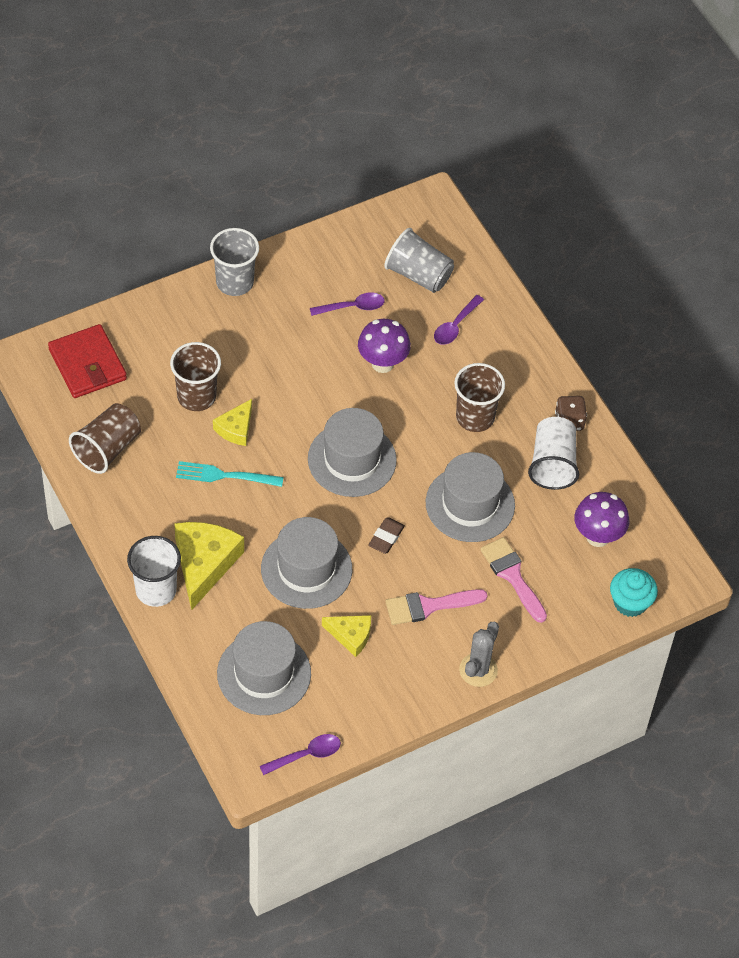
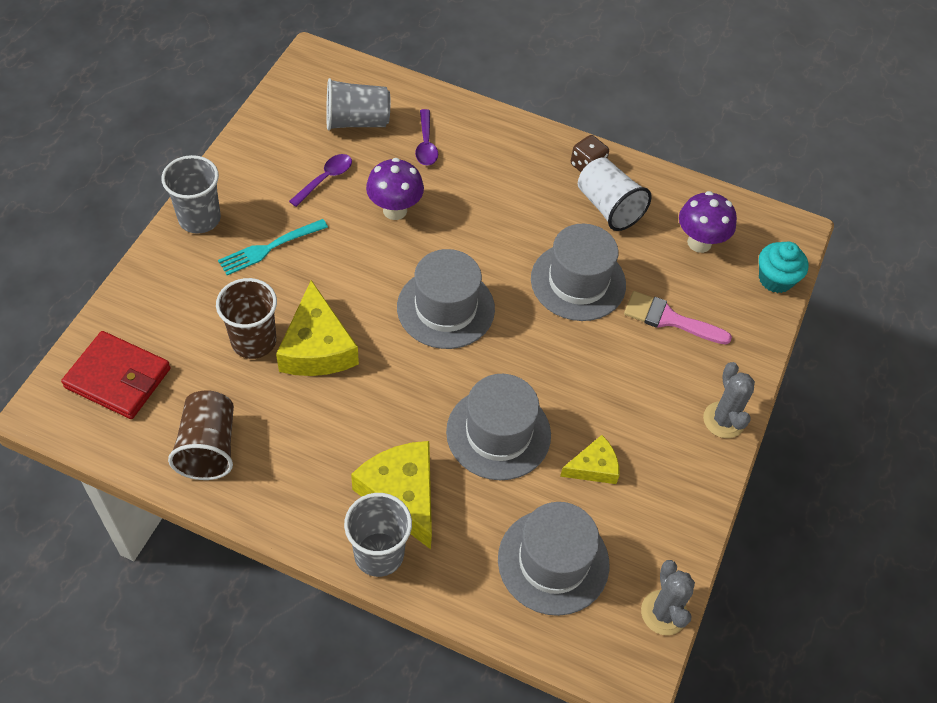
camera: 40 degrees left, 0 degrees up
(156, 590) = (379, 554): white cup -> grey cup
(225, 475) = (346, 397): turquoise fork -> turquoise fork (270, 248)
(236, 428) = (317, 347): yellow cheese -> yellow cheese, size x1.75
(306, 755) = (664, 612): purple spoon -> grey cactus
(386, 537) = (538, 357): brown eraser -> none
(429, 606) = (631, 392): pink brush -> none
(475, 417) = (512, 208): brown cup -> none

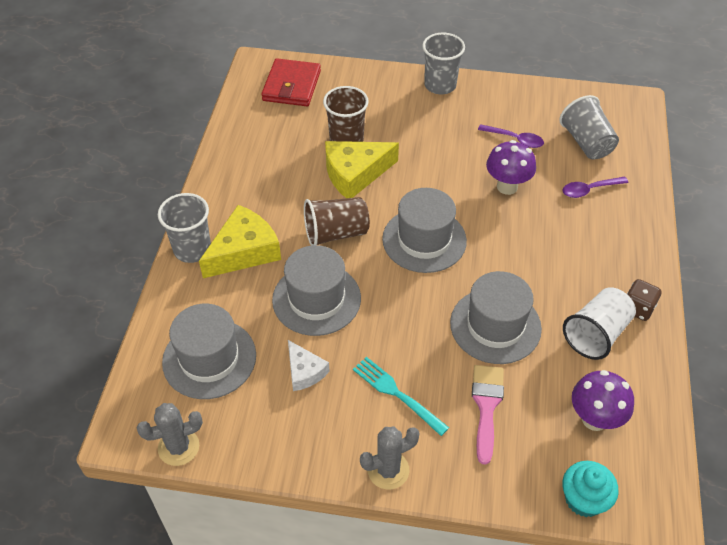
camera: 80 degrees right, 5 degrees down
(208, 447) = (253, 141): brown cup -> brown cup (336, 233)
(270, 248) = (432, 126): turquoise fork -> turquoise fork (397, 394)
(593, 467) = (304, 371): yellow cheese -> white cheese

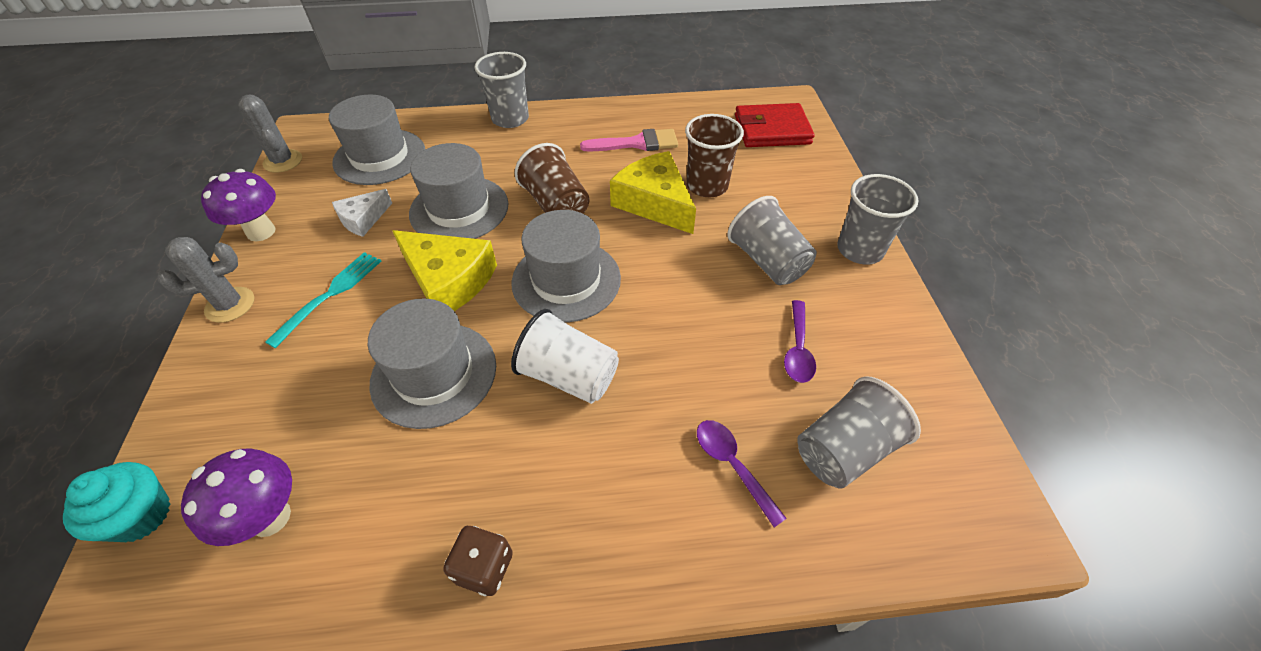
camera: 75 degrees right, 0 degrees up
(244, 251) = (515, 149): yellow cheese -> yellow cheese (449, 280)
(388, 470) = (230, 305): grey cactus -> grey cactus turned 75 degrees counterclockwise
(437, 131) = (767, 261): none -> grey cup
(486, 406) = (305, 382): pink brush -> pink brush (636, 143)
(507, 187) = (693, 352): purple mushroom -> purple mushroom (261, 232)
(596, 334) = (426, 505): white cup -> white cup (569, 376)

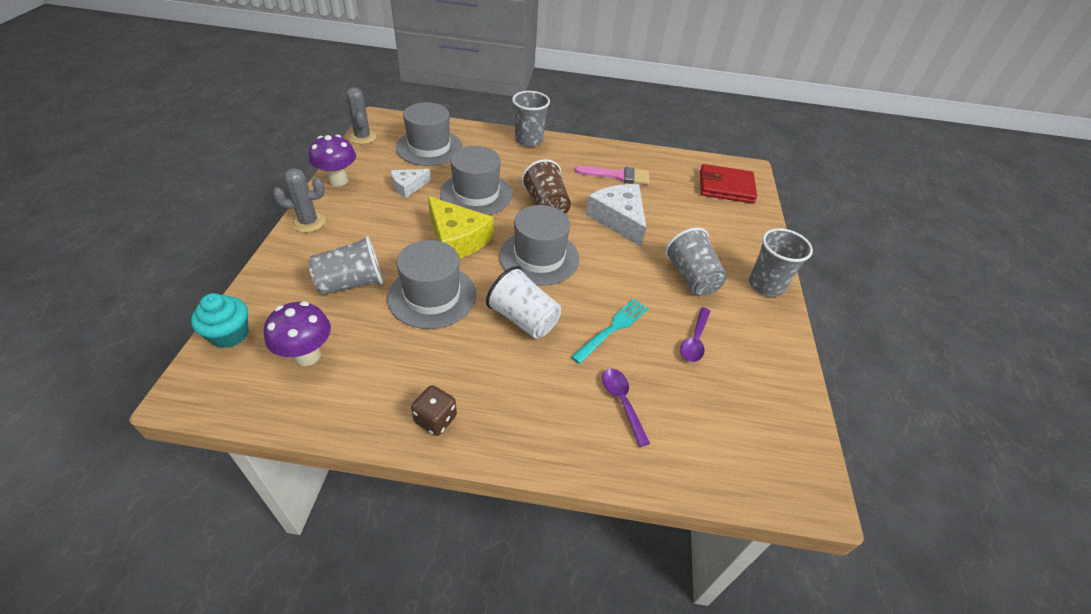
camera: 10 degrees right, 5 degrees down
(330, 295) = (375, 230): turquoise fork -> turquoise fork (612, 328)
(654, 202) = (619, 219): yellow cheese -> white cheese
(707, 186) = (662, 216): brown cup -> none
(844, 449) = (707, 413): grey cup -> grey cup (351, 283)

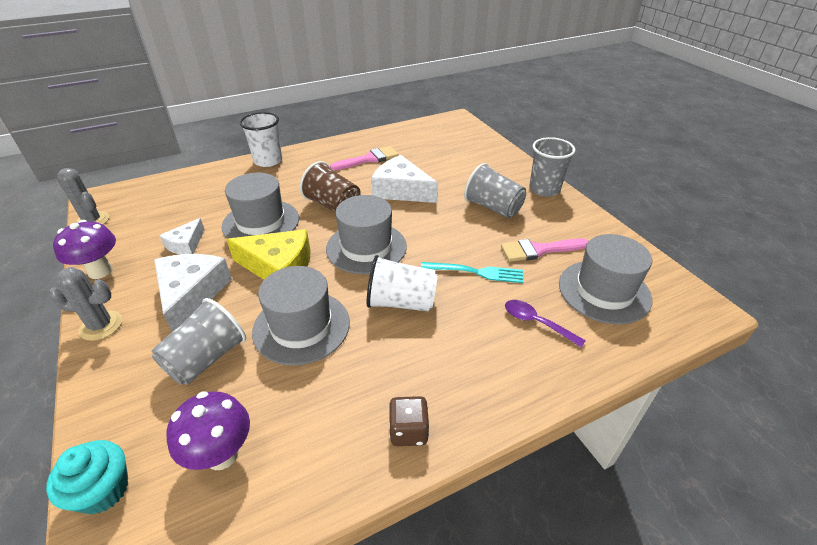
camera: 30 degrees left, 5 degrees down
(308, 222) = (101, 326): grey cactus -> grey cactus turned 45 degrees clockwise
(380, 229) = (191, 295): none -> white cheese
(429, 147) = (176, 202): grey hat -> grey hat (604, 291)
(529, 140) = (268, 161): grey cup -> white cup
(612, 328) = (476, 272): turquoise fork -> turquoise fork turned 90 degrees clockwise
(695, 340) = (539, 250): purple spoon -> pink brush
(726, 187) = (454, 136): red wallet -> none

